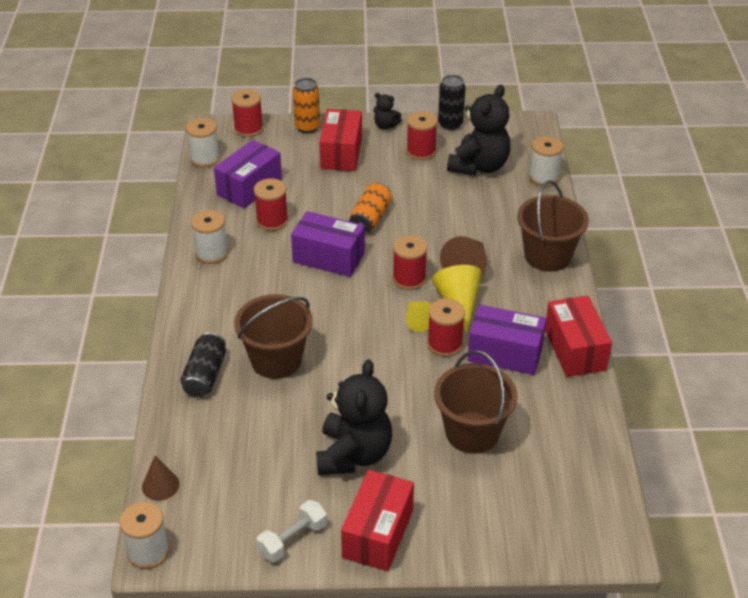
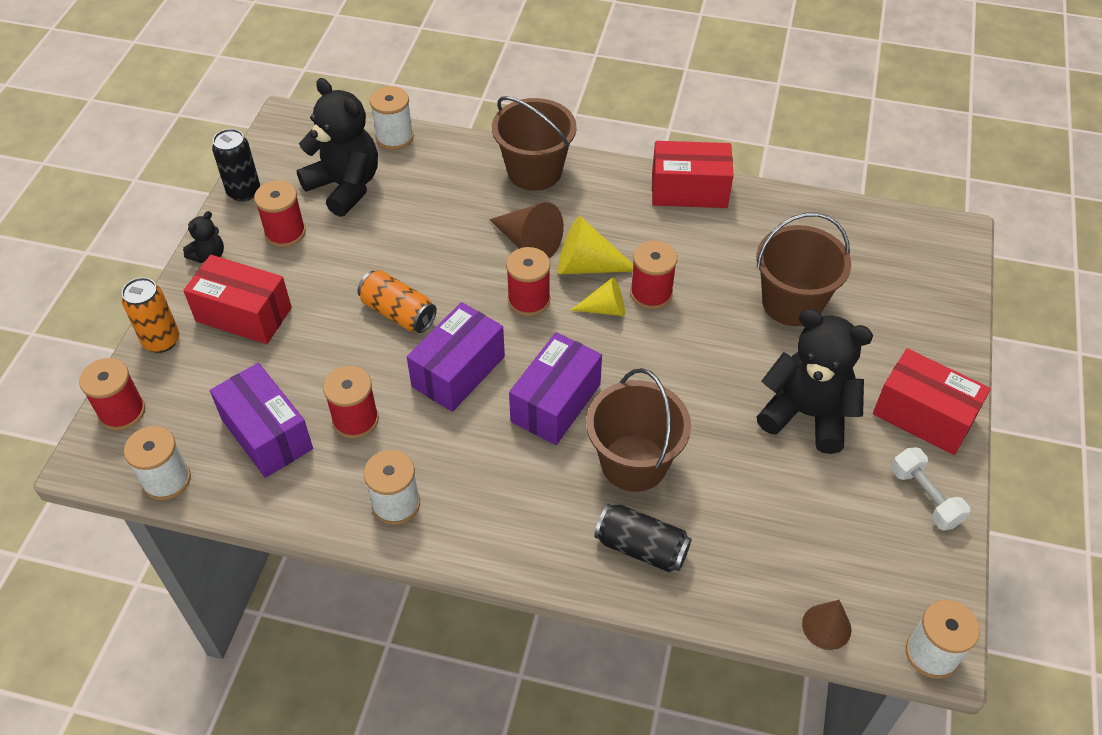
camera: 75 degrees left, 10 degrees up
(505, 353) = (680, 246): purple box -> purple box (555, 403)

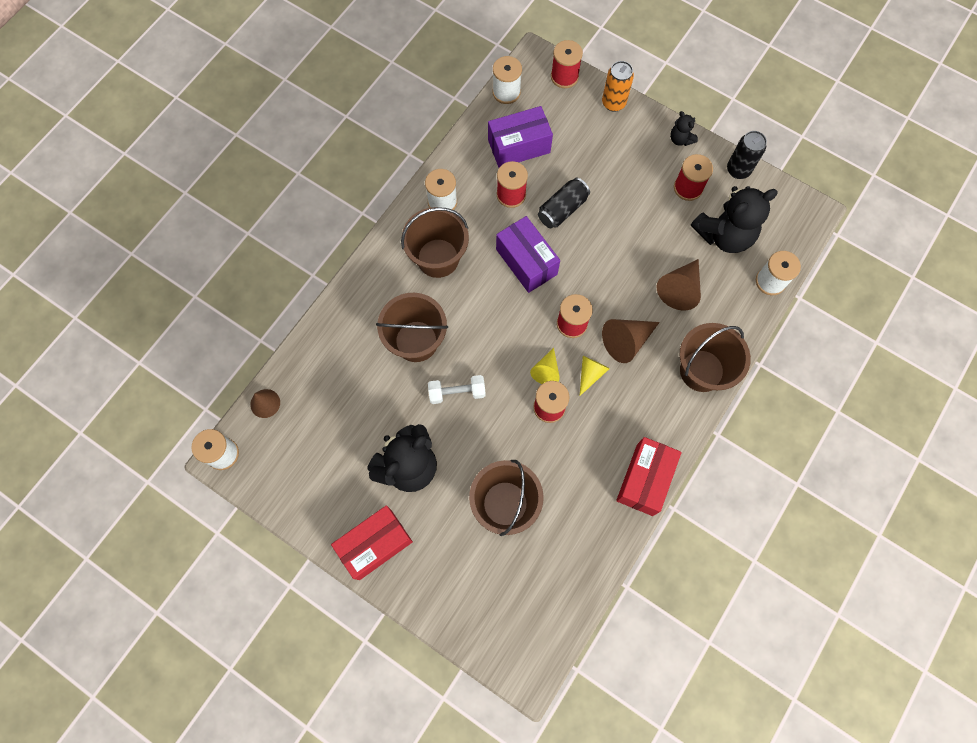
camera: 110 degrees right, 20 degrees up
(244, 315) = (619, 150): red box -> none
(398, 313) = (589, 239): orange can -> none
(436, 210) = (680, 289): none -> brown cone
(493, 479) = (438, 258): none -> brown bucket
(555, 403) = (479, 311): purple box -> none
(587, 266) = (590, 373): yellow cone -> yellow cone, size x0.64
(641, 548) = (358, 323): black can -> black can (562, 209)
(925, 497) = (317, 509): white dumbbell -> white dumbbell (457, 392)

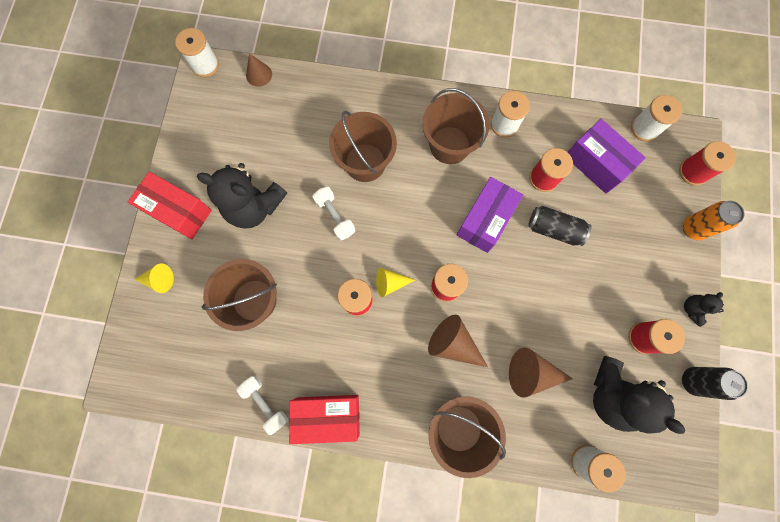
camera: 65 degrees right, 5 degrees up
(590, 373) = (406, 324): yellow cone -> yellow cone (159, 280)
(609, 533) = (265, 403): none -> white dumbbell

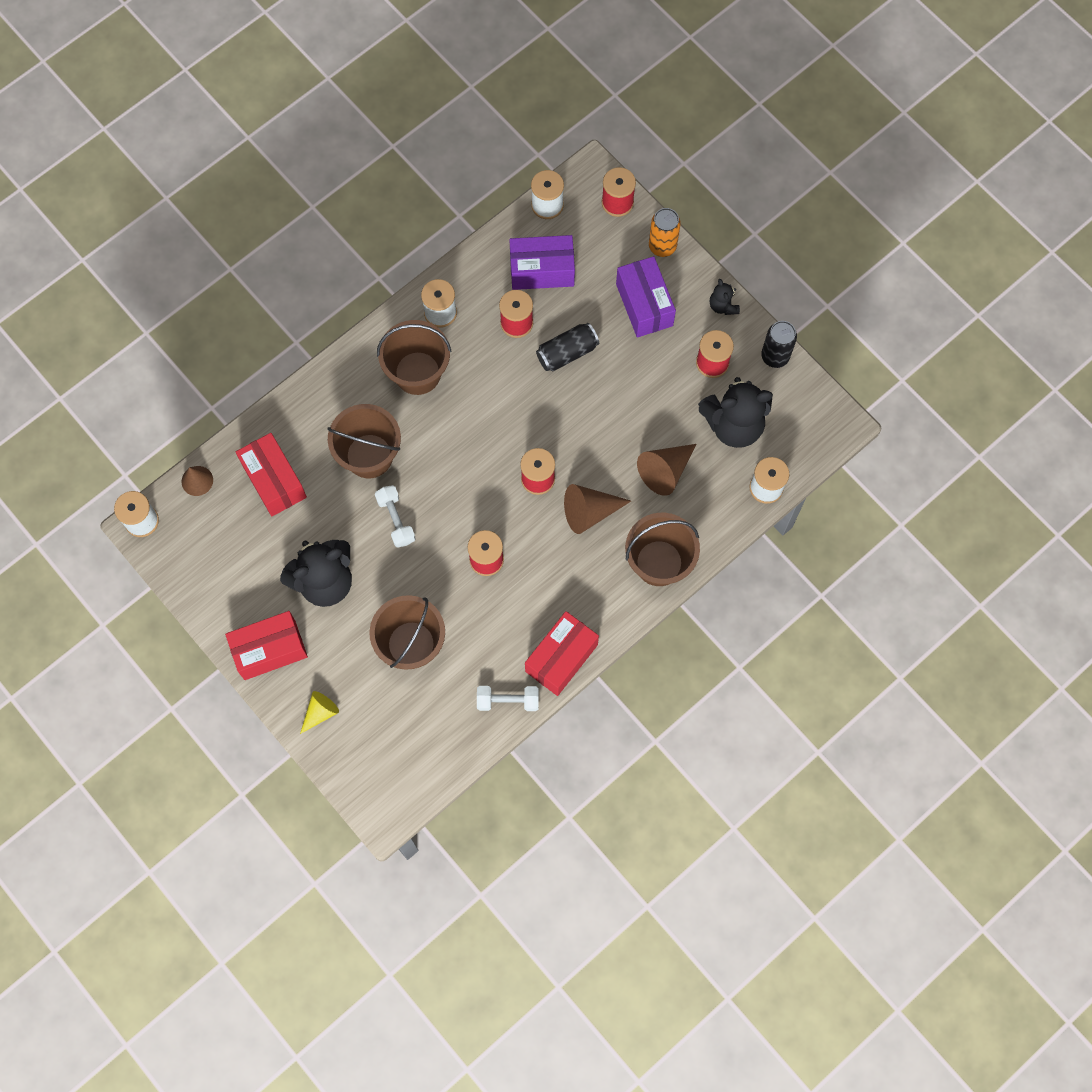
camera: 50 degrees left, 5 degrees down
(297, 119) = (274, 481): none -> red box
(335, 216) = (396, 520): white dumbbell -> white dumbbell turned 60 degrees clockwise
(390, 283) = (495, 521): yellow cone -> none
(485, 220) = (510, 400): purple box -> purple box (644, 305)

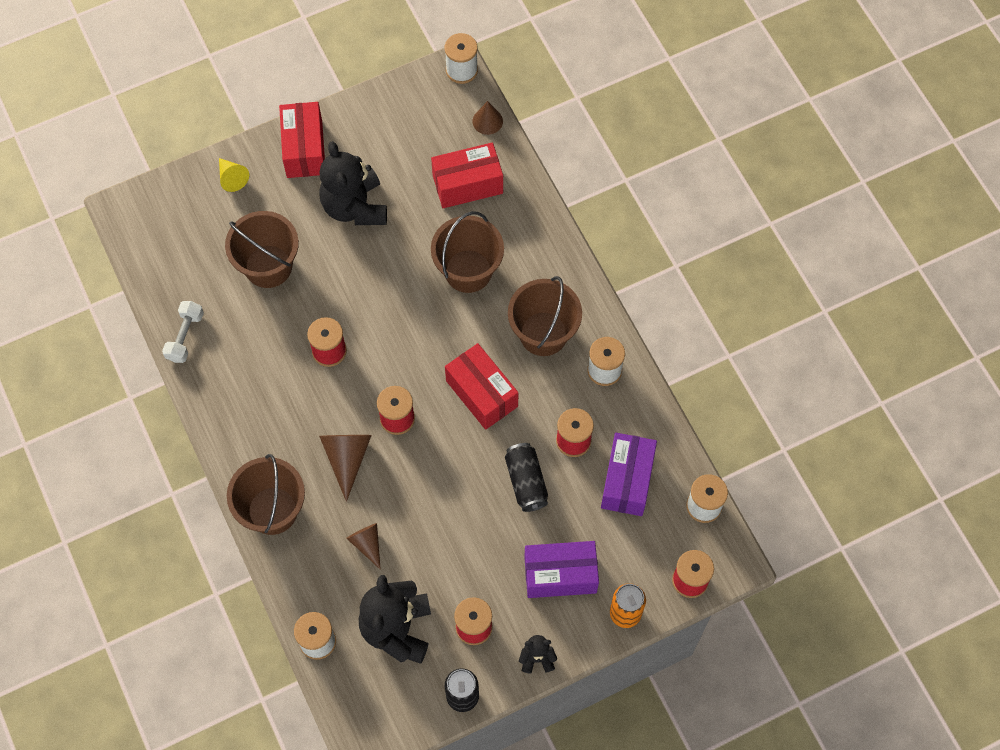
camera: 105 degrees right, 5 degrees down
(396, 520) = (395, 280): white dumbbell -> none
(561, 658) = (209, 394): red box -> red box (482, 393)
(665, 471) = (367, 544): brown cone -> brown cone, size x0.64

